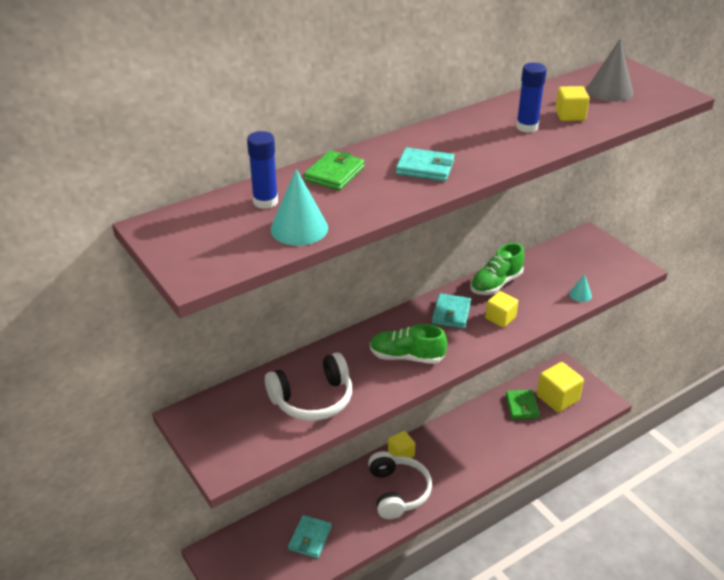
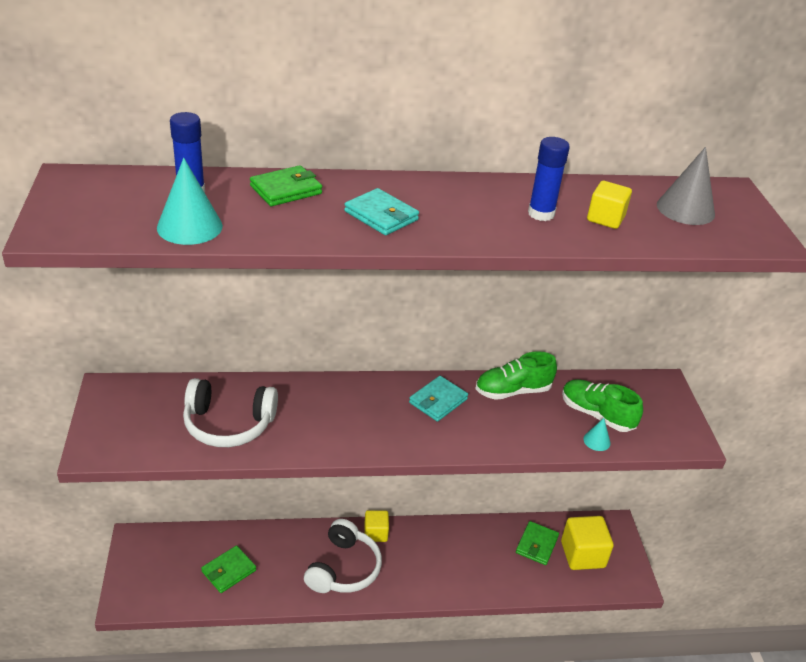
camera: 25 degrees right, 0 degrees up
(310, 538) = (229, 571): turquoise wallet -> green wallet
(406, 356) = (354, 424): green shoe -> green shoe (596, 415)
(500, 318) = (485, 427): yellow cube -> none

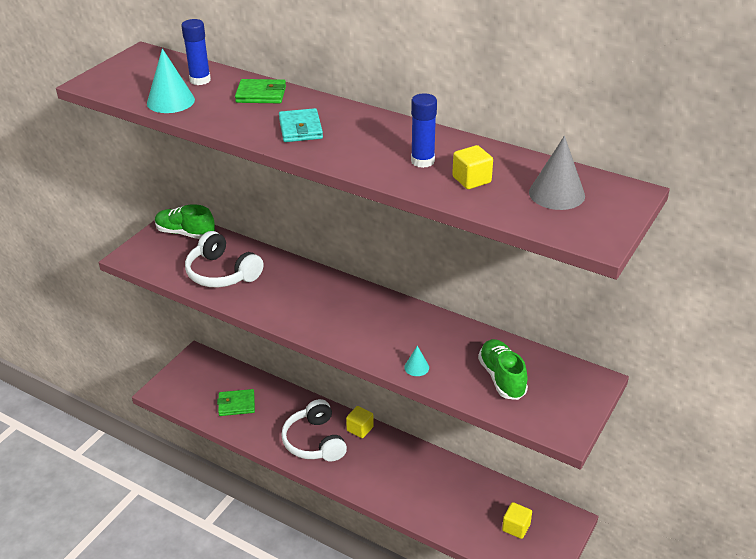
camera: 40 degrees right, 0 degrees up
(344, 568) = (314, 441): white headphones -> white headphones turned 105 degrees clockwise
(438, 401) = (382, 316): turquoise wallet -> none
(512, 391) = (450, 332): green shoe -> green shoe (185, 233)
(536, 545) = (482, 500): green wallet -> none
(582, 554) = (516, 527): yellow cube -> yellow cube, size x0.60
(596, 441) = (478, 396): turquoise cone -> turquoise cone (416, 367)

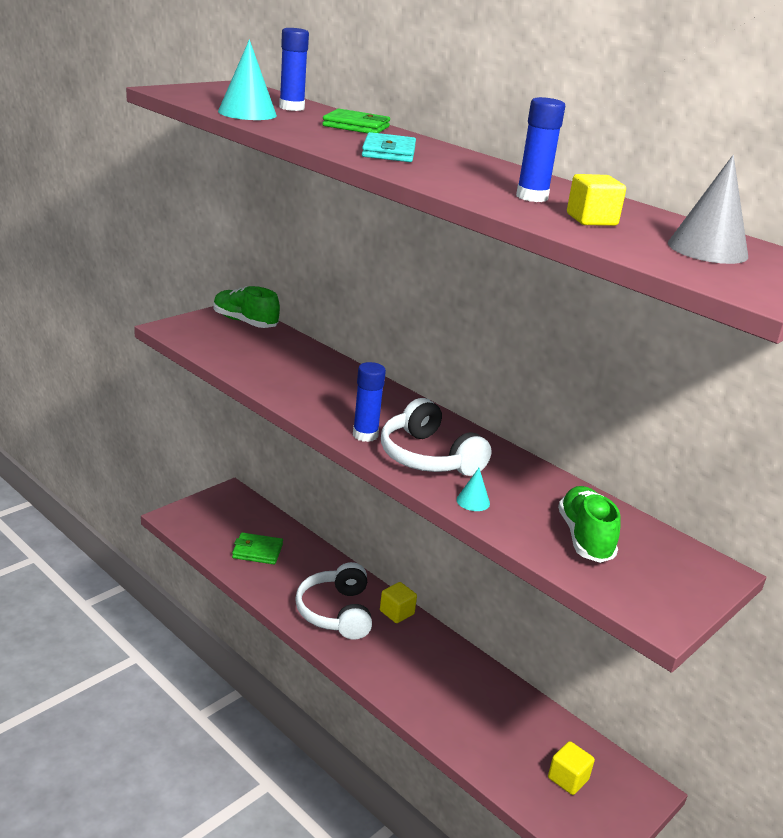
camera: 10 degrees right, 10 degrees down
(222, 273) = (269, 363): white headphones -> white headphones (428, 457)
(320, 326) = (365, 435): none -> blue glue stick

